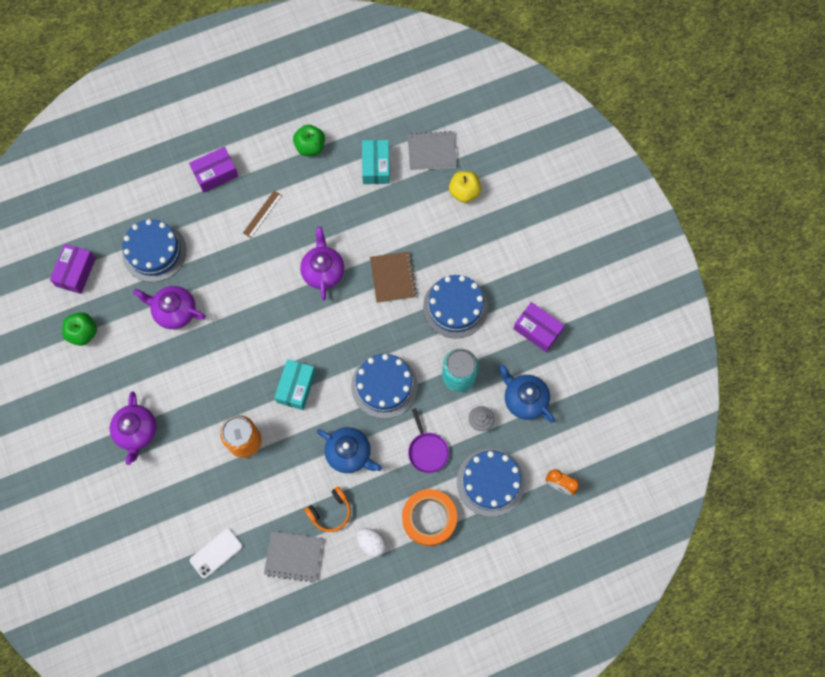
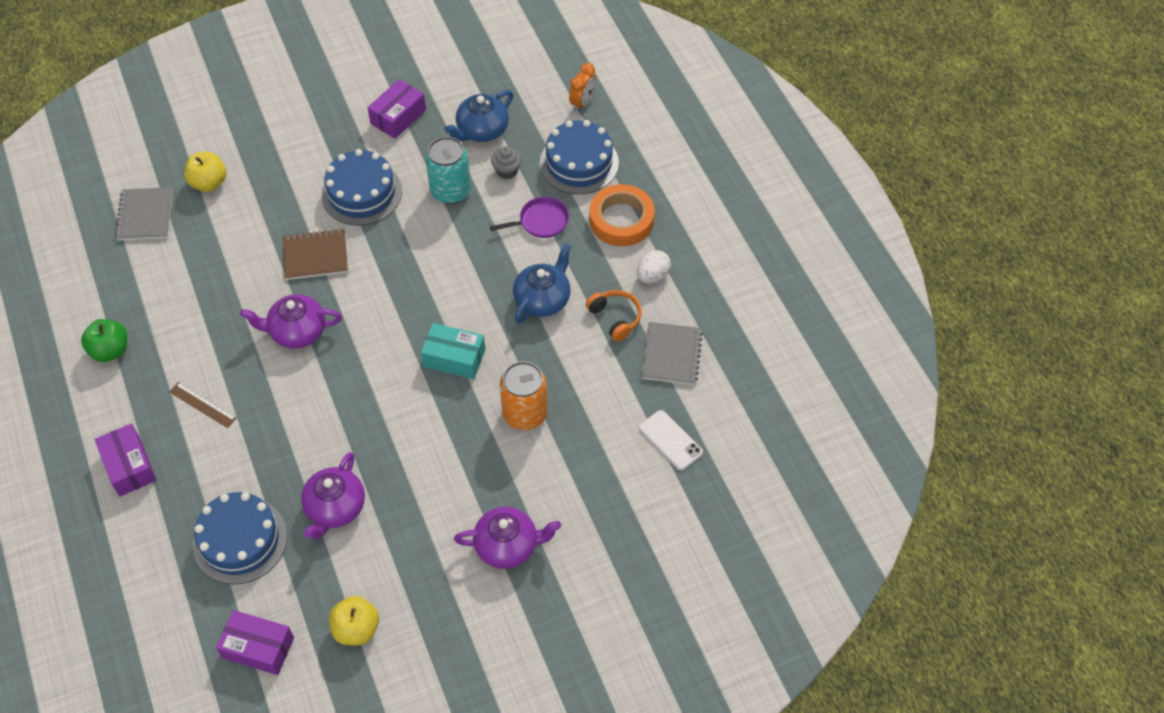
camera: 90 degrees left, 15 degrees down
(83, 333) = (356, 629): green apple -> yellow apple
(376, 166) = (154, 275): turquoise box -> none
(384, 386) = (458, 264): blue cake -> none

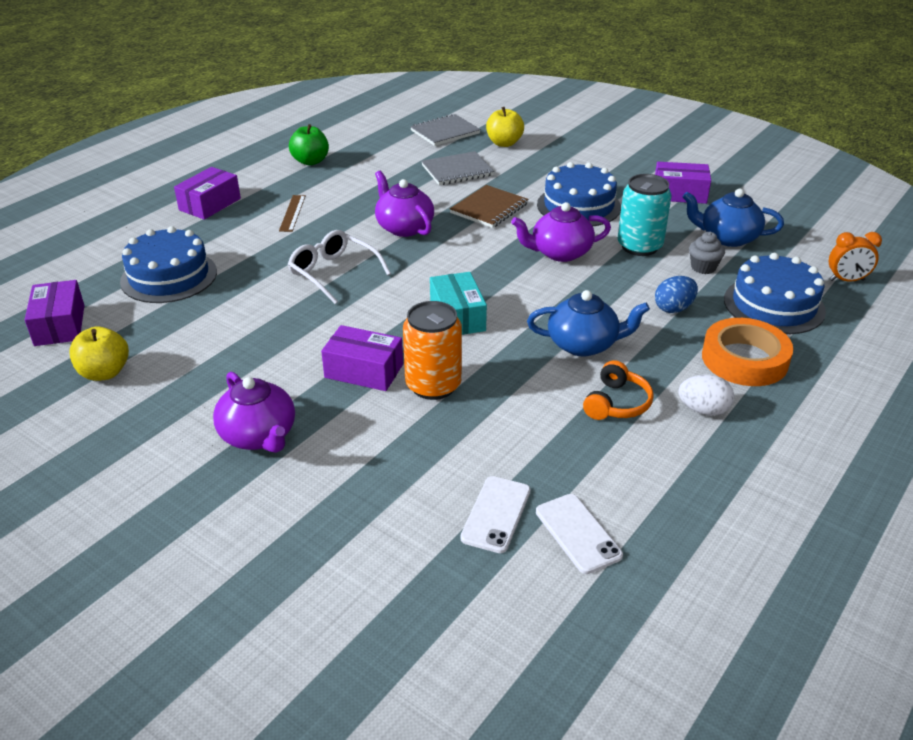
camera: 60 degrees right, 20 degrees down
(315, 256) = (489, 208): brown notebook -> brown notebook turned 75 degrees clockwise
(330, 414) = (333, 273): none -> white glasses
(335, 508) = (234, 312): purple teapot -> purple teapot (560, 253)
(478, 449) = (364, 371): none -> purple box
(541, 221) = (673, 308): purple pan -> blue egg
(671, 355) = (615, 467): grey notebook -> grey notebook (457, 170)
(711, 406) = (578, 533): none -> white phone

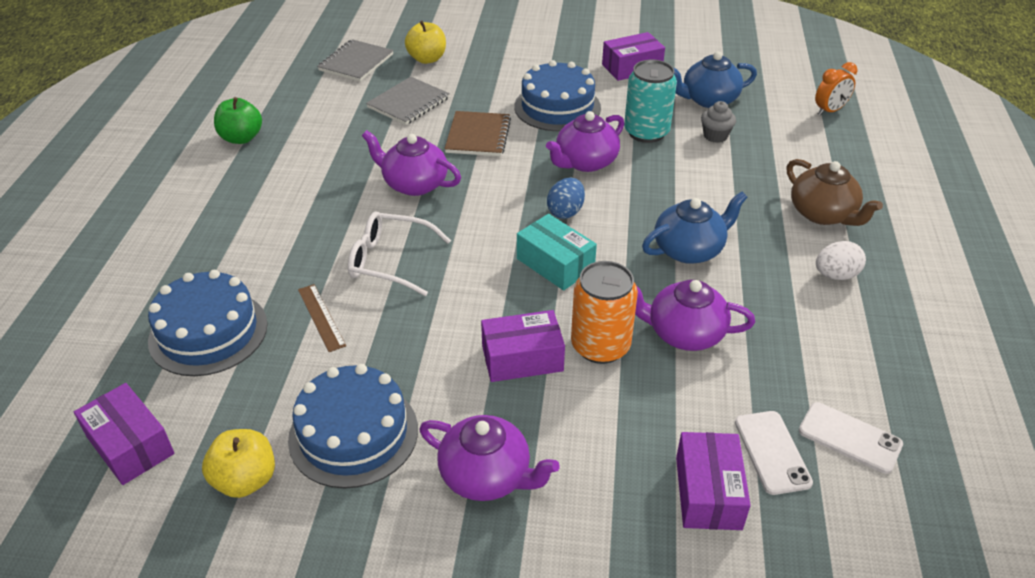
camera: 30 degrees left, 5 degrees up
(210, 204) = (172, 227): purple box -> purple box (708, 492)
(292, 213) = (279, 206): brown ruler -> brown ruler (321, 317)
(512, 402) = (684, 333): none -> purple teapot
(616, 403) = (767, 297): orange headphones -> none
(673, 308) = (728, 185): blue egg -> blue egg (565, 211)
(744, 359) = (823, 214): orange tape -> brown teapot
(774, 305) = (799, 153): blue cake -> blue cake (353, 434)

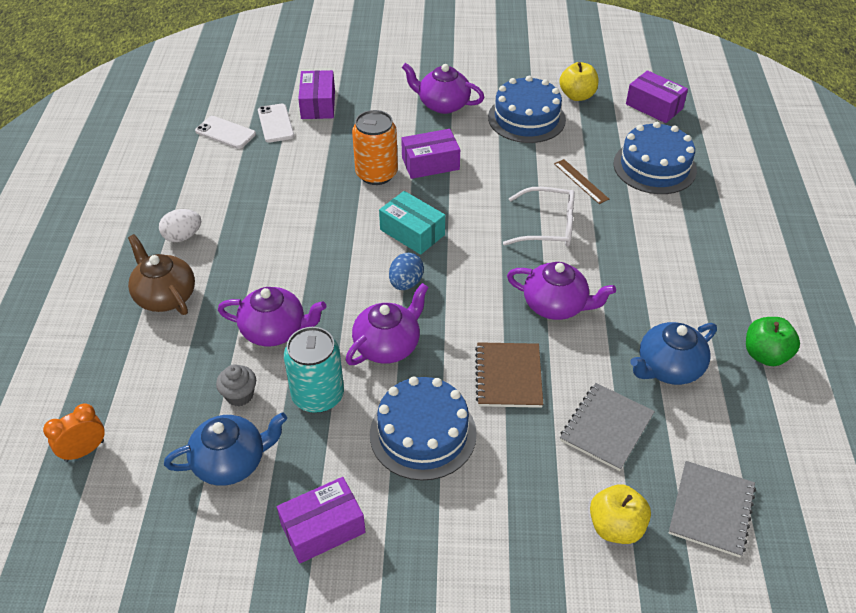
camera: 175 degrees right, 5 degrees up
(684, 333) = (315, 185): purple teapot -> purple teapot (275, 330)
(689, 249) = (298, 252): blue teapot -> blue teapot (668, 368)

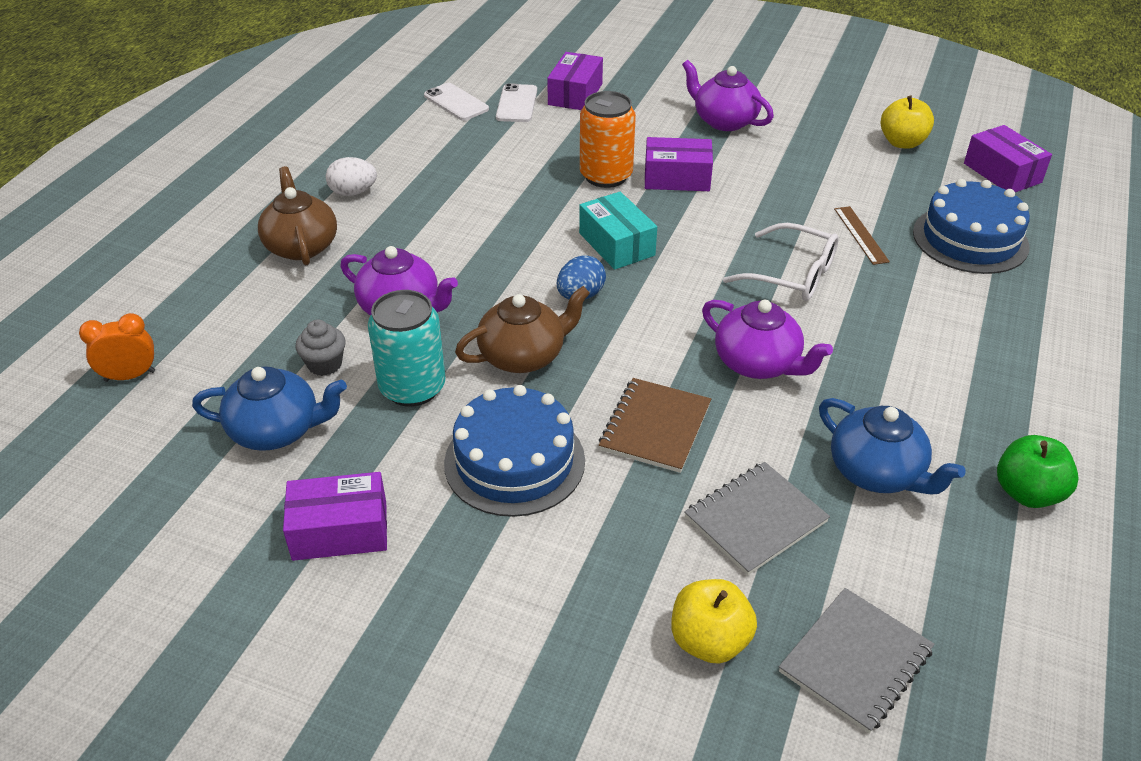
camera: 20 degrees right, 5 degrees down
(388, 345) = (523, 356): purple teapot -> brown teapot
(526, 118) = (823, 154): blue cake -> none
(668, 368) = (877, 472): blue teapot -> blue teapot turned 120 degrees counterclockwise

